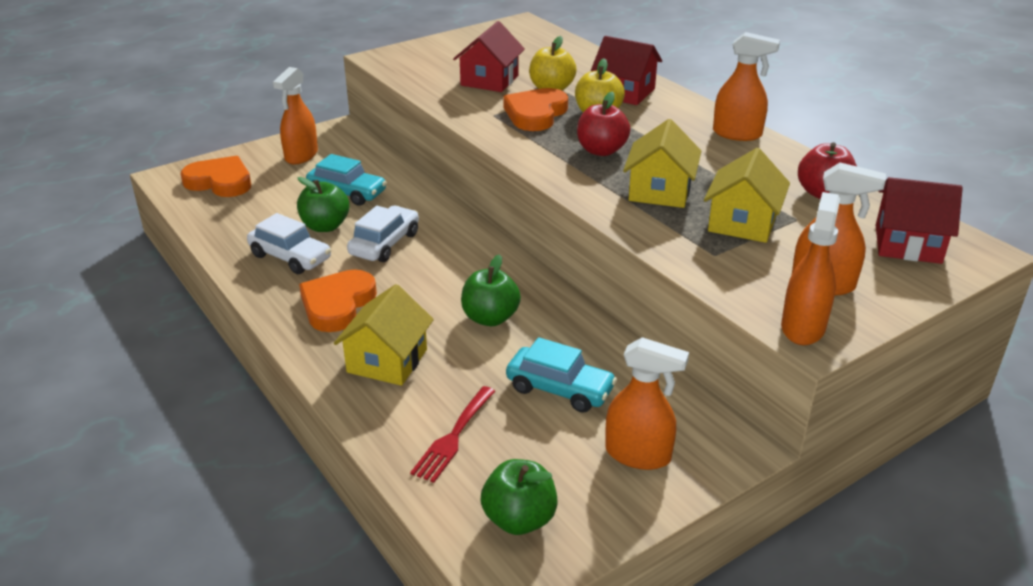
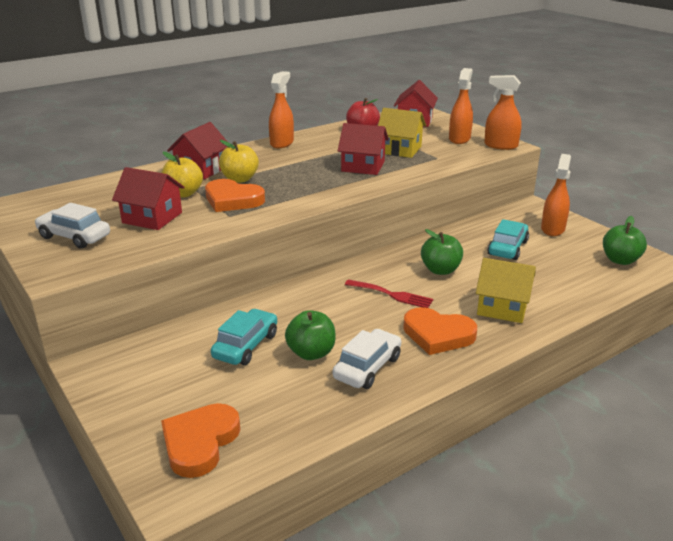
camera: 90 degrees left, 5 degrees down
(301, 156) = (150, 385): orange spray bottle -> none
(384, 244) = (343, 318): white car -> white car (74, 237)
(453, 437) = (567, 280): red fork -> red fork (392, 295)
(601, 150) = (302, 180): red apple -> none
(660, 191) = (363, 166): yellow house -> red house

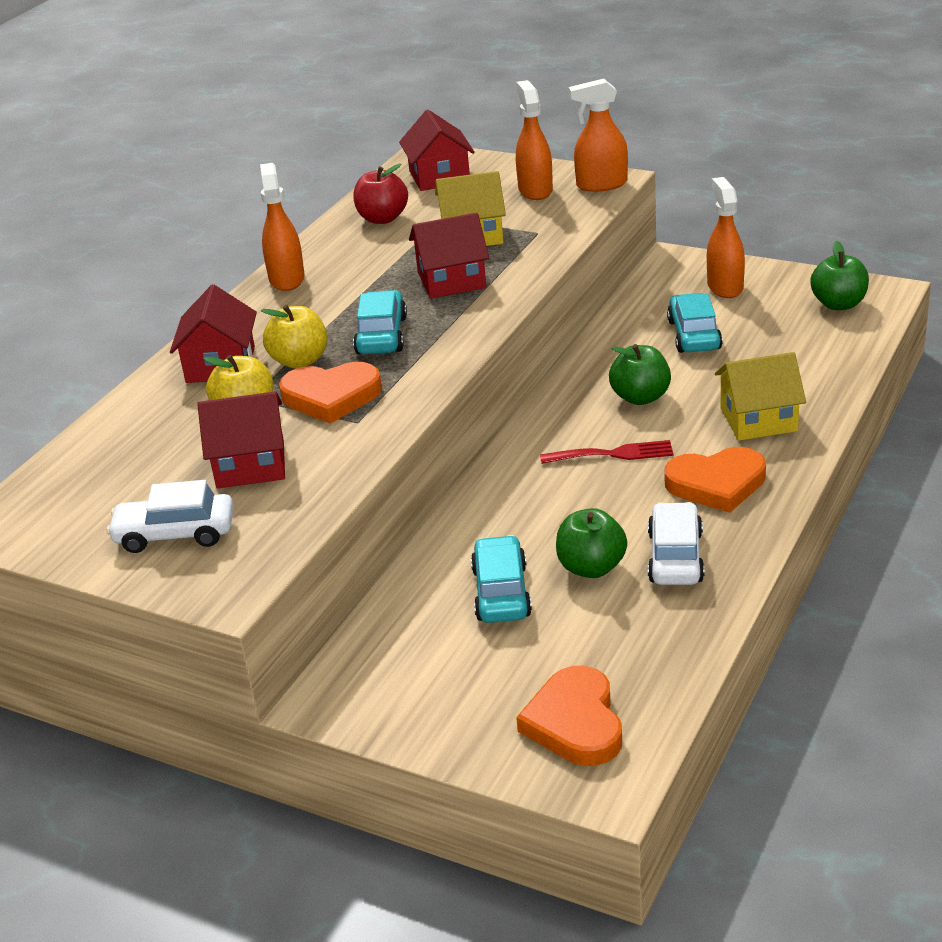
camera: 25 degrees left, 5 degrees up
(294, 180) = (381, 335): none -> turquoise car

